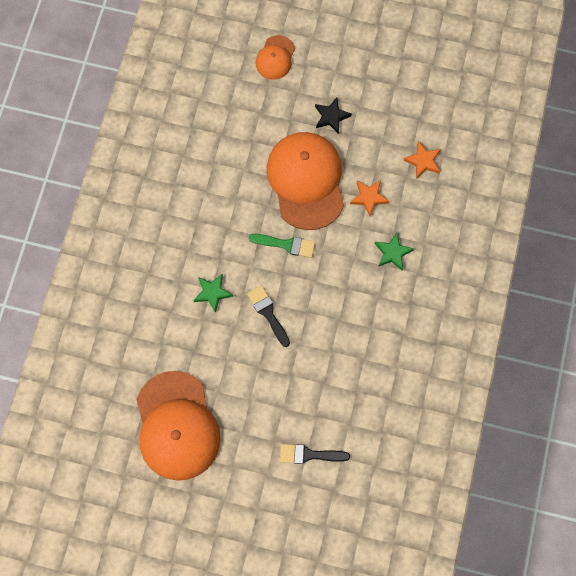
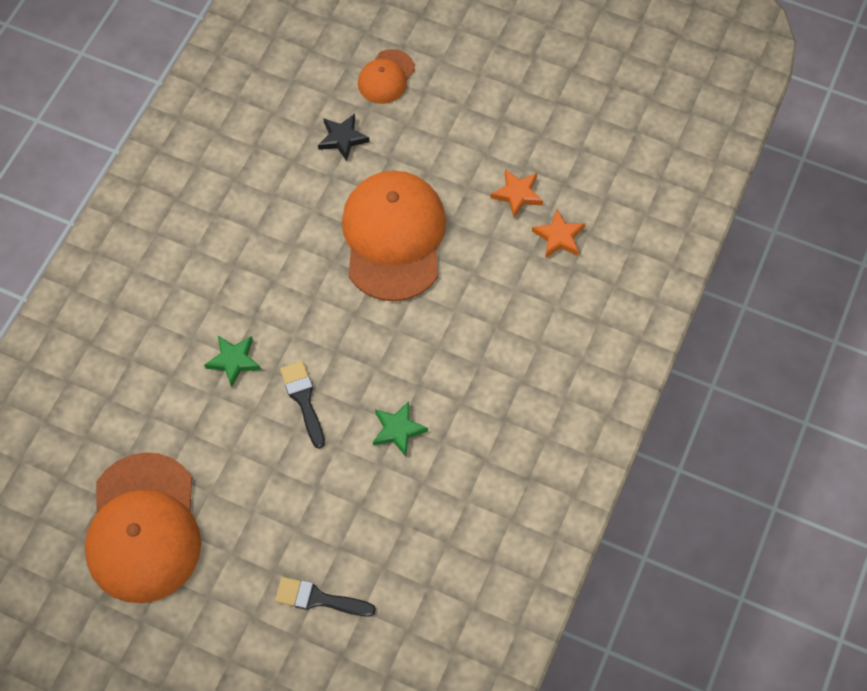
camera: 10 degrees right, 10 degrees down
(286, 244) = (348, 314): green brush -> none
(331, 117) = (445, 161): black star -> black star (342, 139)
(369, 197) = (475, 272): orange star -> orange star (517, 194)
(392, 253) = (492, 348): green star -> green star (398, 430)

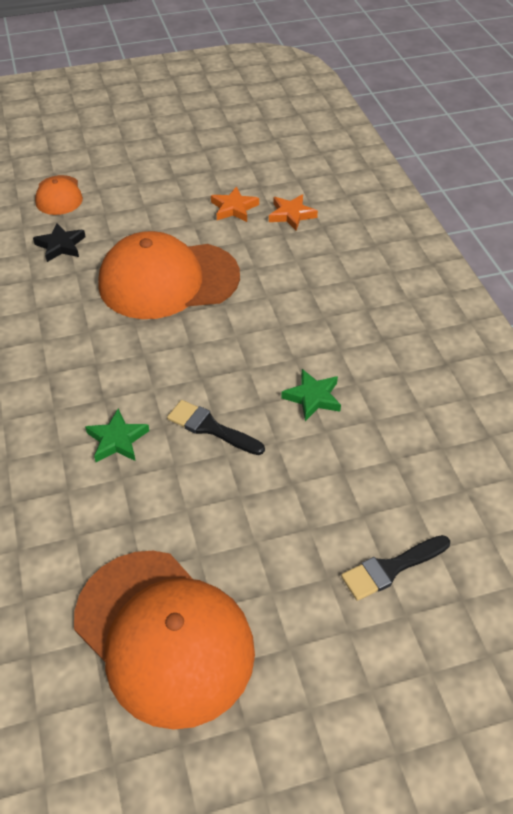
camera: 40 degrees left, 15 degrees down
(393, 237) = (168, 280): orange cap -> orange cap turned 60 degrees counterclockwise

